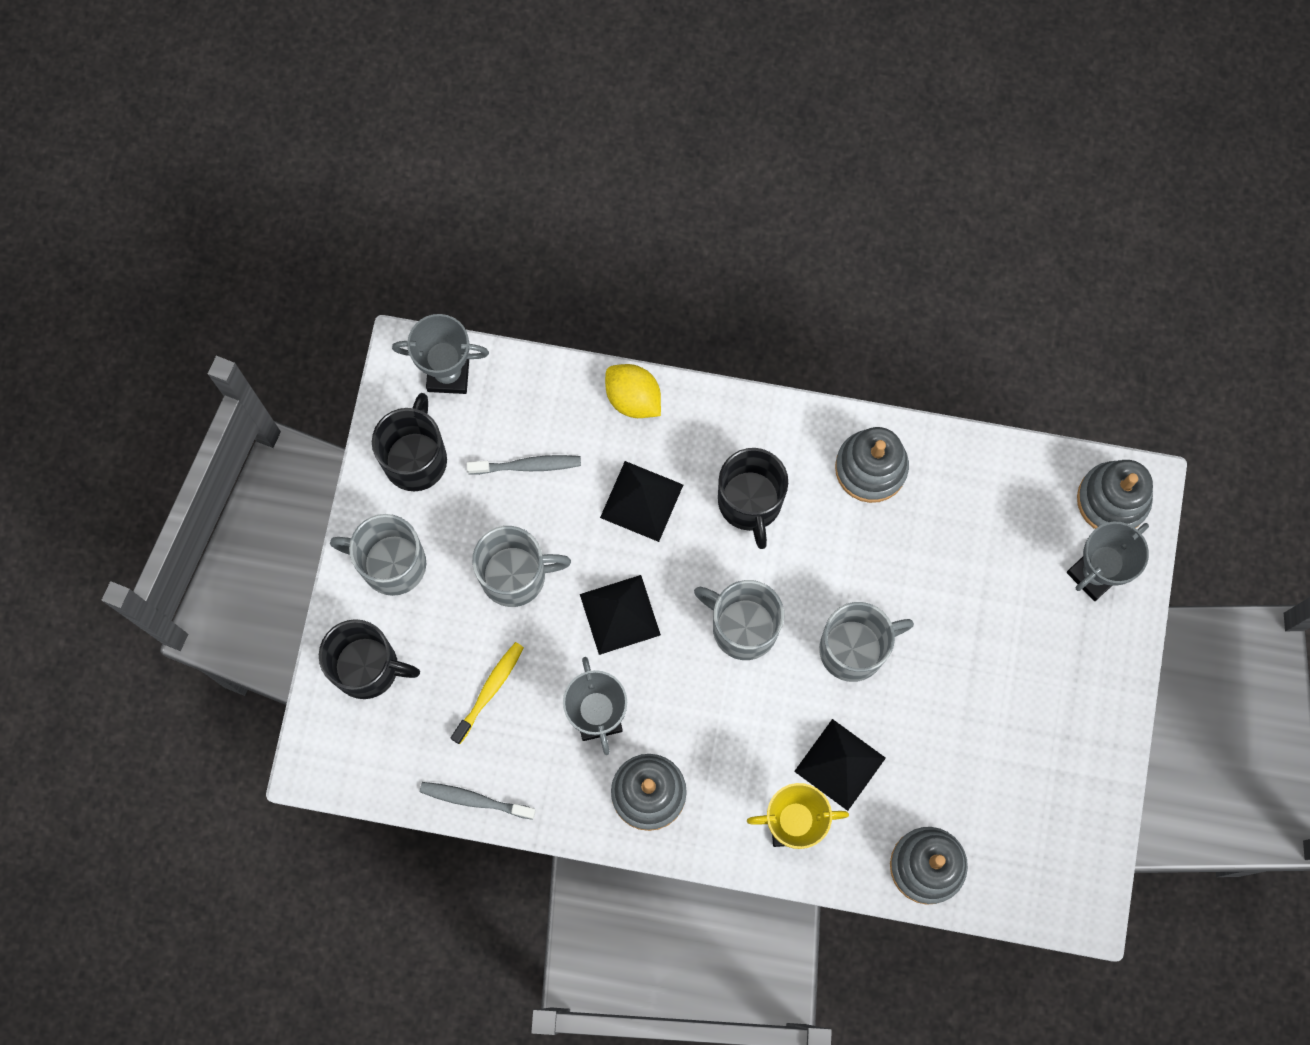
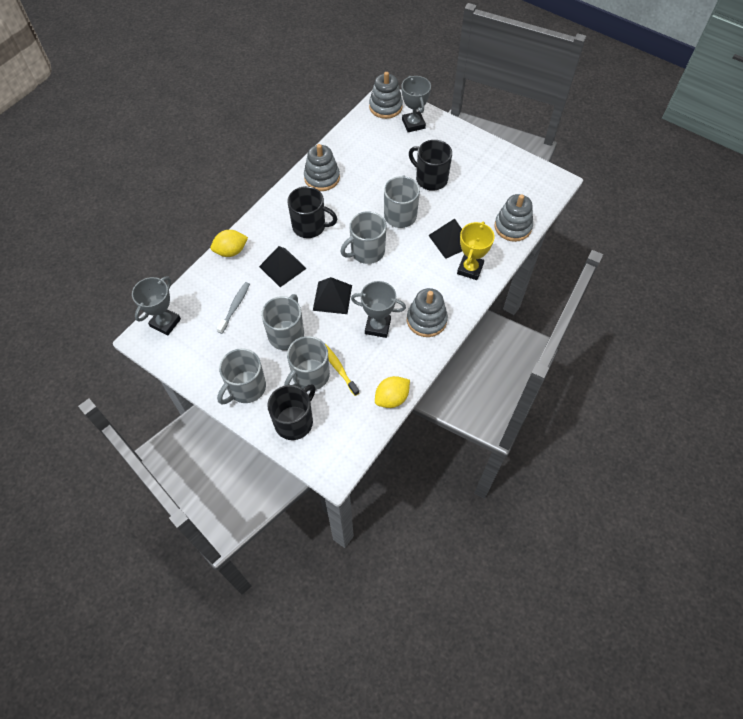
camera: 65 degrees left, 15 degrees down
(416, 458) = (198, 354): black mug -> black mug (430, 179)
(456, 651) = (310, 376): none -> grey mug
(474, 800) = (392, 398): grey toothbrush -> yellow lemon

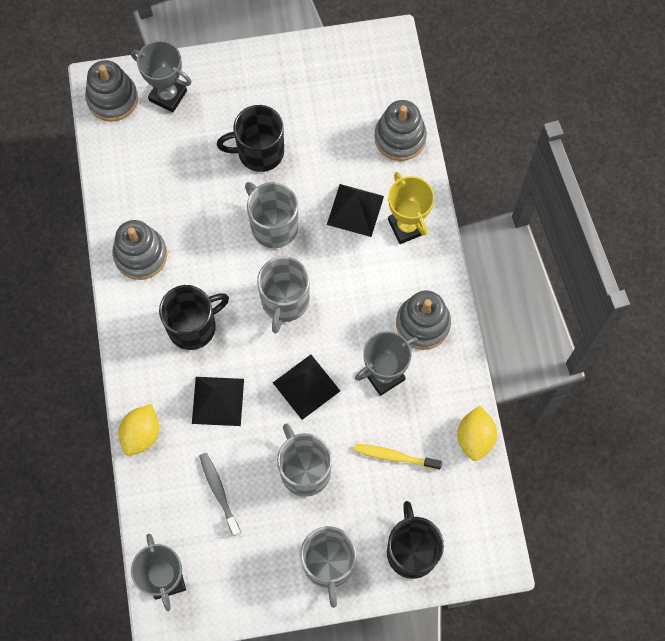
camera: 45 degrees left, 10 degrees up
(310, 376) = (375, 491): grey mug -> none

